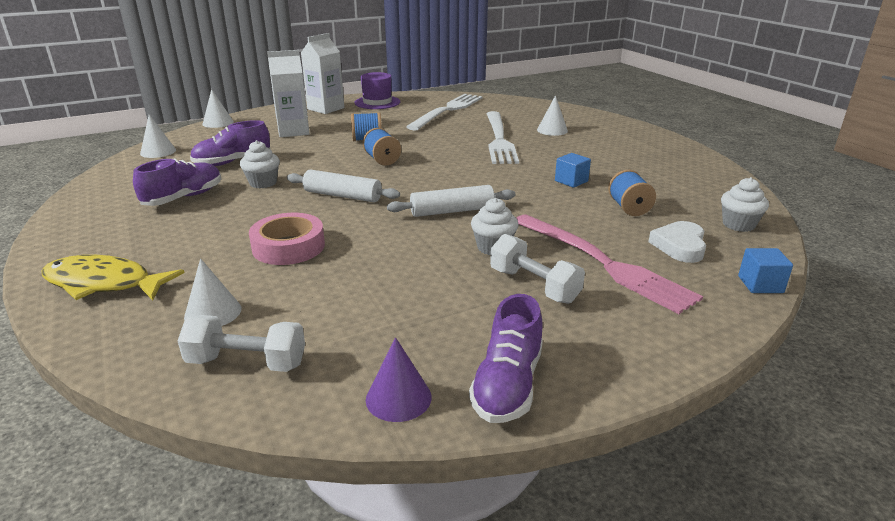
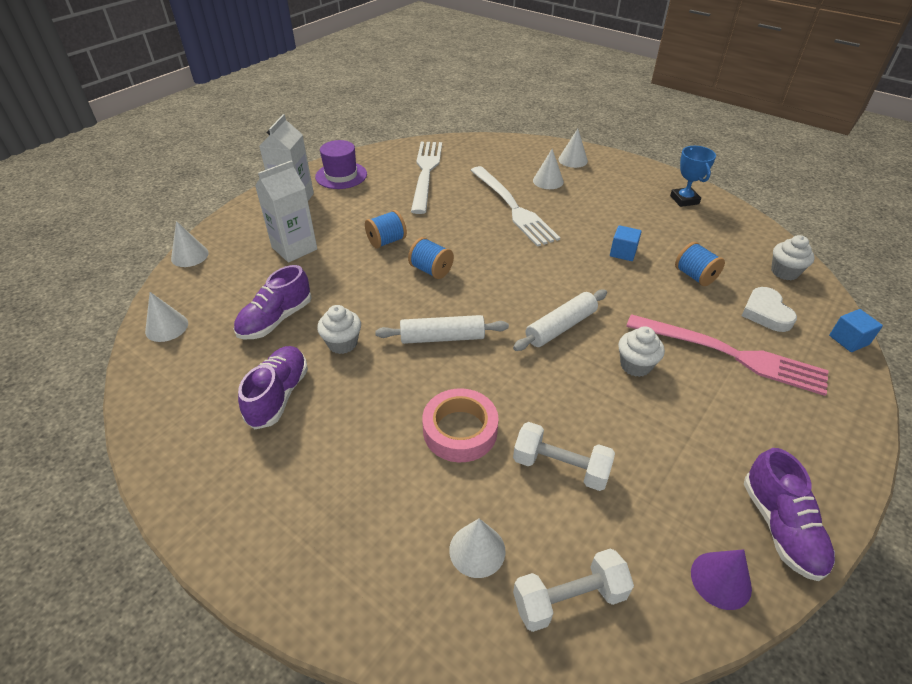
camera: 25 degrees left, 15 degrees up
(104, 283) = (327, 558): yellow fish -> none
(534, 286) = (705, 402): white dumbbell -> white dumbbell (560, 467)
(592, 122) = (573, 160): none -> white cone
(680, 161) = (684, 200): none -> blue trophy

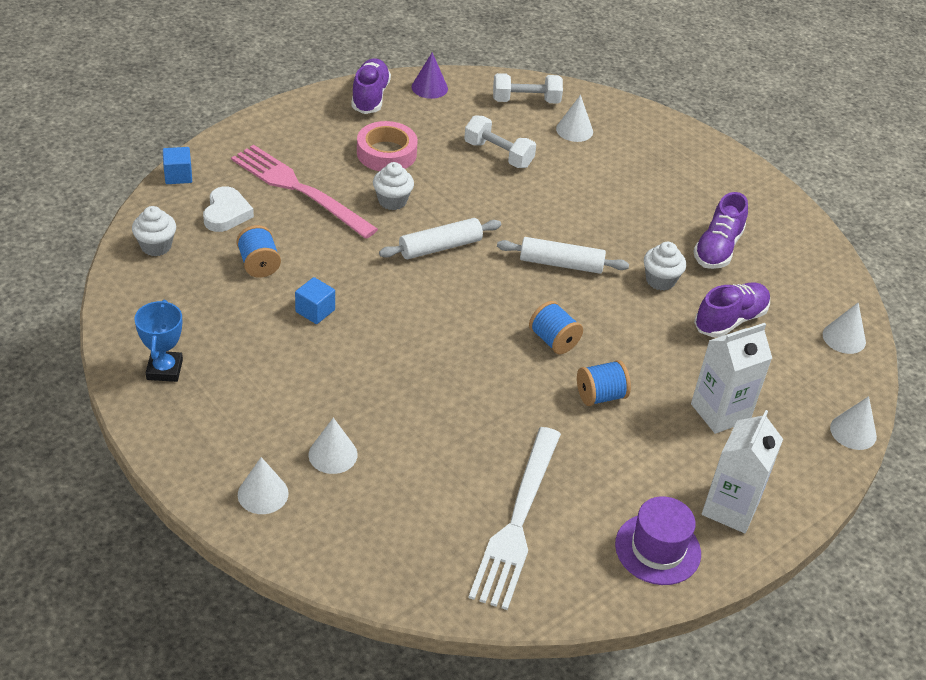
camera: 170 degrees left, 0 degrees up
(460, 430) = (566, 191): pink tape -> pink tape (386, 153)
(513, 207) = (412, 413): white fork -> none

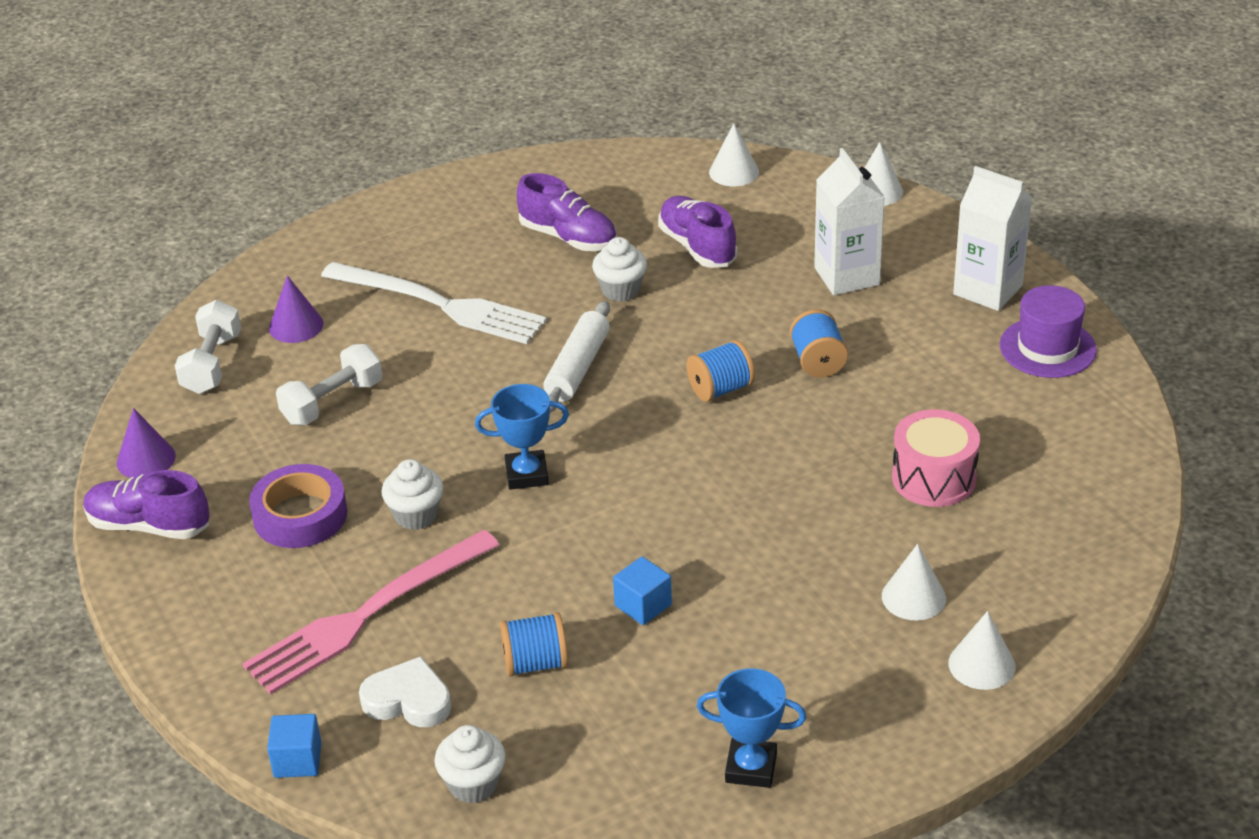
camera: 75 degrees left, 5 degrees down
(386, 153) = (300, 515): pink tape -> purple tape
(440, 247) = (526, 474): white rolling pin -> blue trophy
(470, 467) = (933, 478): none -> pink drum
(517, 521) = (1015, 447): white fork -> white fork (440, 305)
(574, 130) = (296, 326): white cone -> purple cone

